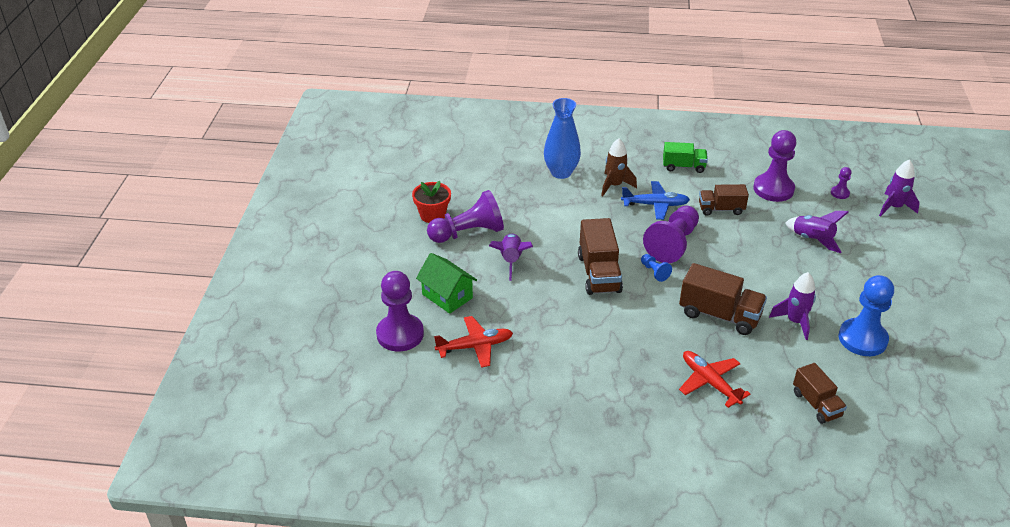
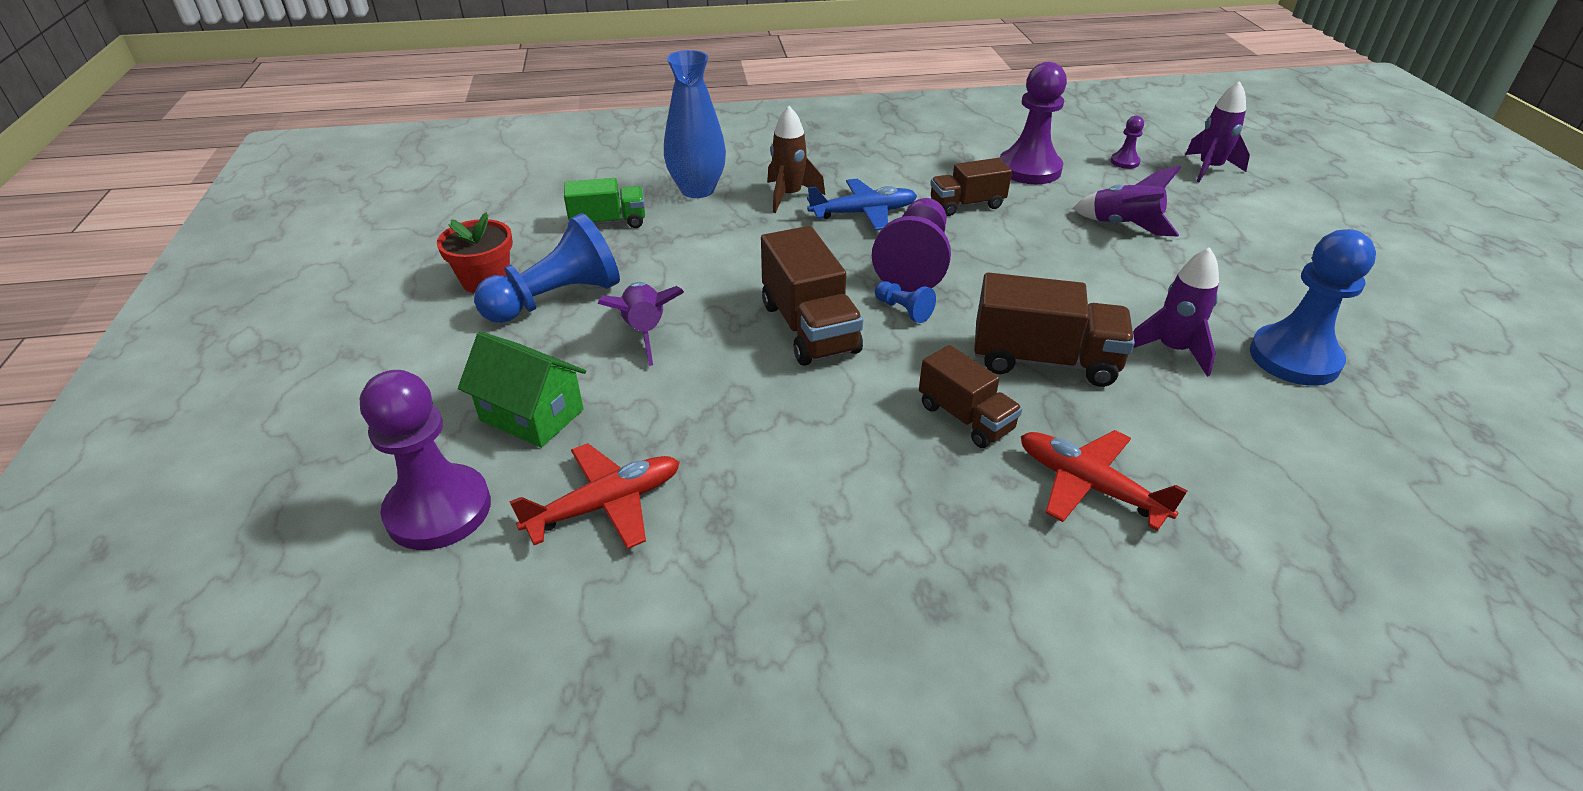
camera: 15 degrees left, 0 degrees up
(468, 233) = (556, 299): purple pawn -> blue pawn
(683, 166) = (884, 158): green truck -> green truck (608, 222)
(816, 404) = (1297, 488): brown truck -> brown truck (965, 417)

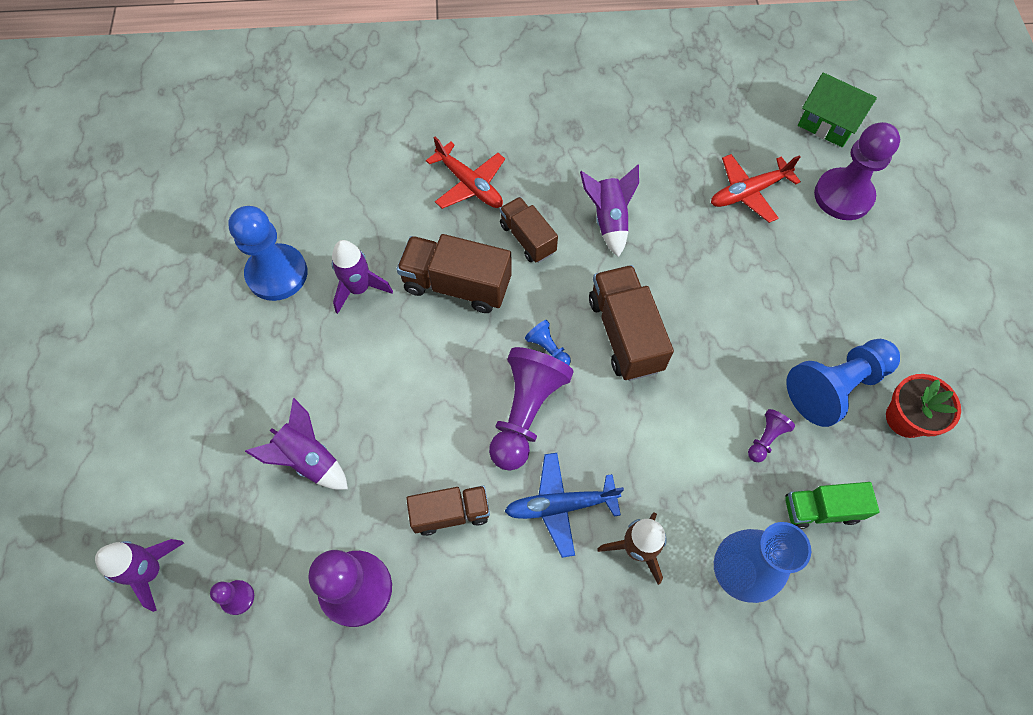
camera: 175 degrees left, 25 degrees up
(532, 415) = (813, 262): green house -> green house (827, 124)
(644, 332) = (753, 339): purple rocket -> purple rocket (609, 220)
(651, 259) = (765, 439): none -> purple pawn

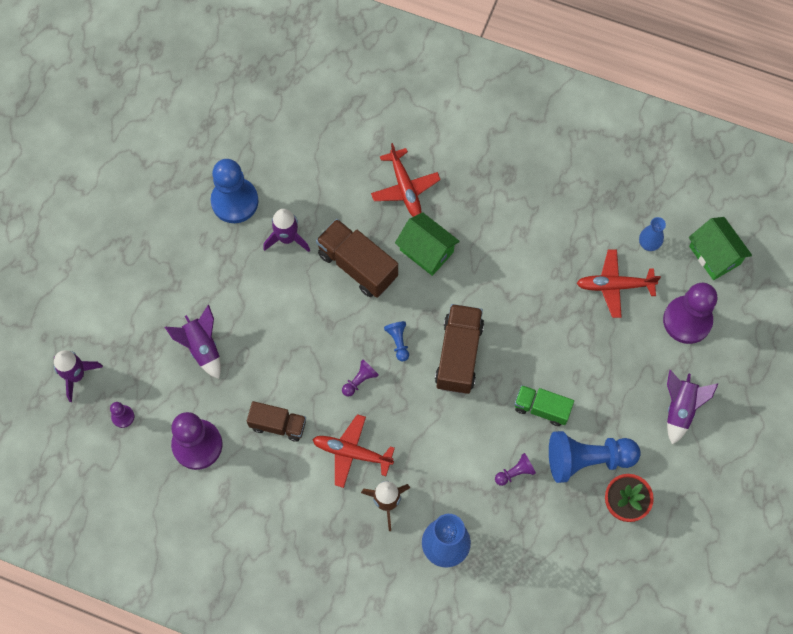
camera: 25 degrees right, 5 degrees up
(525, 413) = (360, 380): purple pawn -> purple pawn, size x0.45
(527, 238) = (426, 251): brown truck -> green house
(561, 505) = (352, 453): blue plane -> red plane
(609, 220) = (494, 262): purple rocket -> purple rocket (680, 409)
(756, 139) = (648, 244): none -> blue vase
(821, 509) = (524, 535): green truck -> green truck (541, 408)

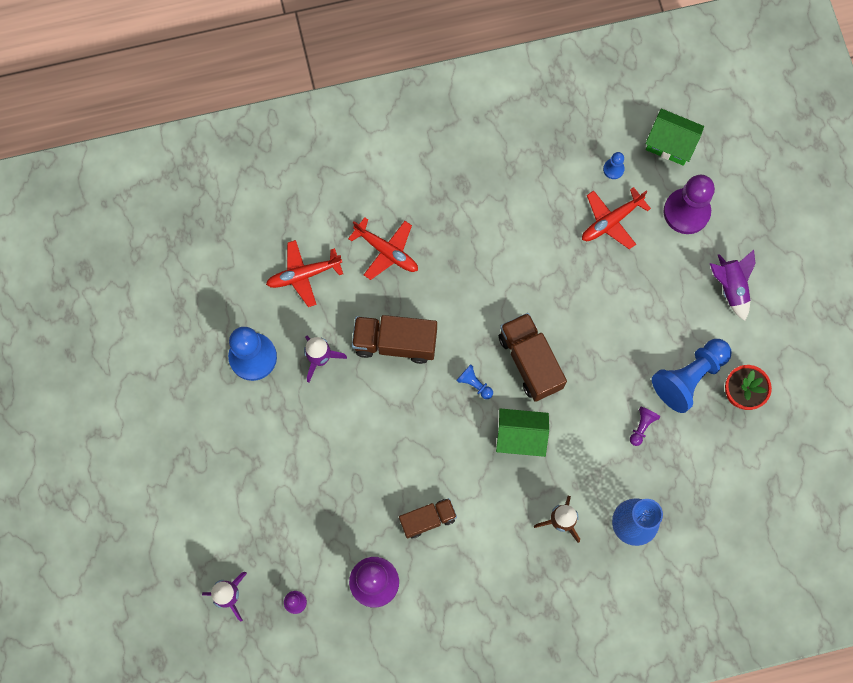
camera: 35 degrees left, 5 degrees up
(202, 347) = (317, 498): purple rocket -> none
(352, 453) = (504, 500): red plane -> red plane (304, 275)
(360, 380) = (467, 437): purple pawn -> none
(426, 251) = (442, 293): green house -> green house (520, 436)
(541, 408) = (625, 360): green truck -> none
(648, 244) = (613, 169): blue vase -> blue pawn

